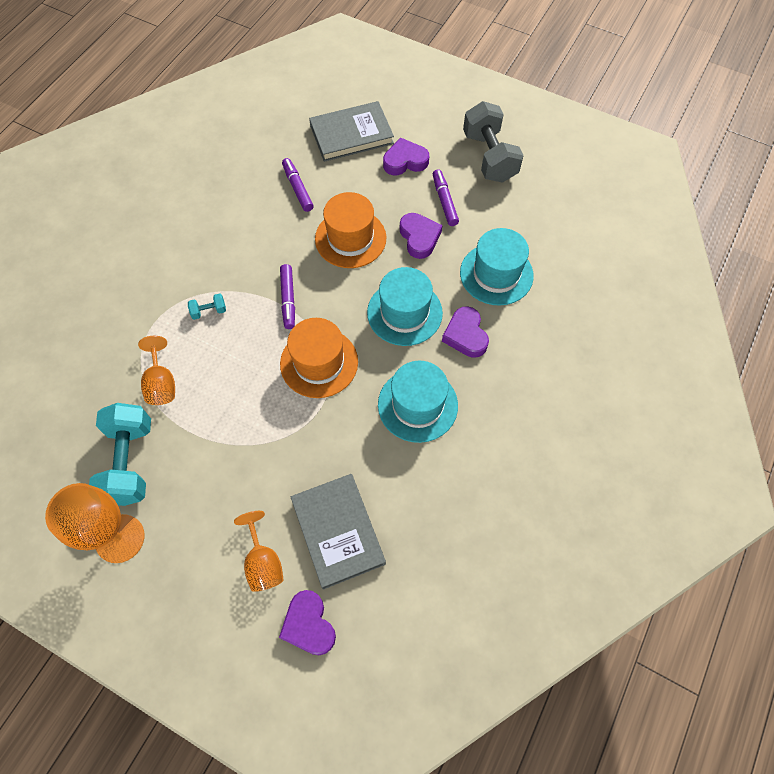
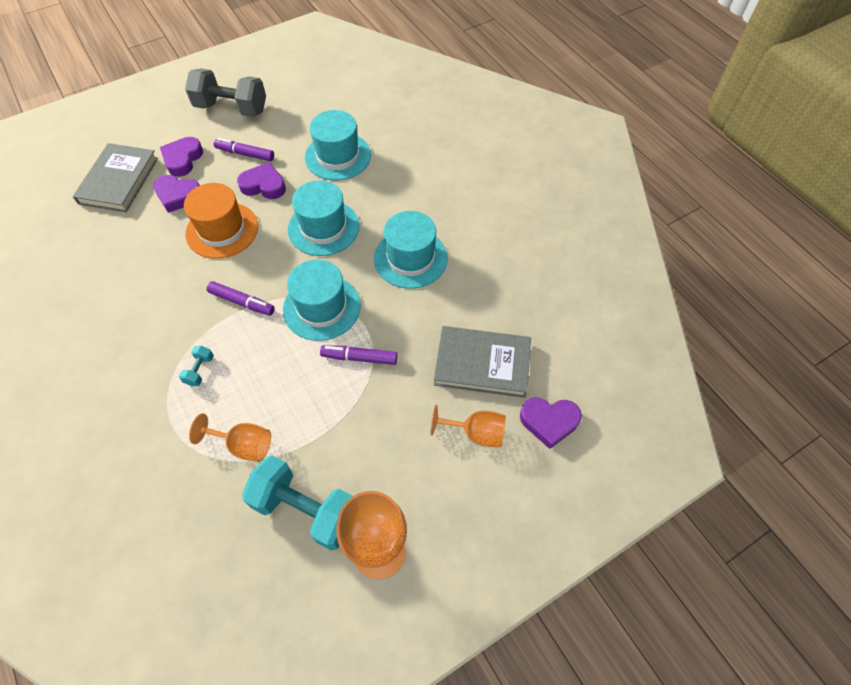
camera: 60 degrees left, 5 degrees down
(298, 188) = (135, 243): purple marker -> purple marker (359, 357)
(319, 362) = (322, 307): orange hat -> turquoise hat
(465, 335) = (374, 200): purple heart -> purple heart (178, 196)

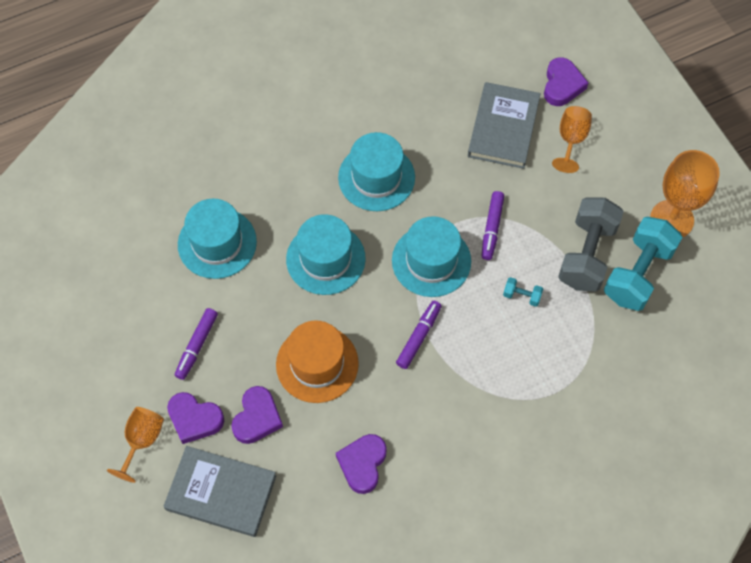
camera: 85 degrees left, 5 degrees up
(200, 370) = (498, 371): turquoise dumbbell -> turquoise dumbbell (522, 296)
(231, 108) = (109, 367): grey dumbbell -> grey dumbbell (586, 254)
(244, 445) = (578, 326): orange goblet -> orange goblet (142, 441)
(264, 185) = (253, 322): purple heart -> purple heart (362, 464)

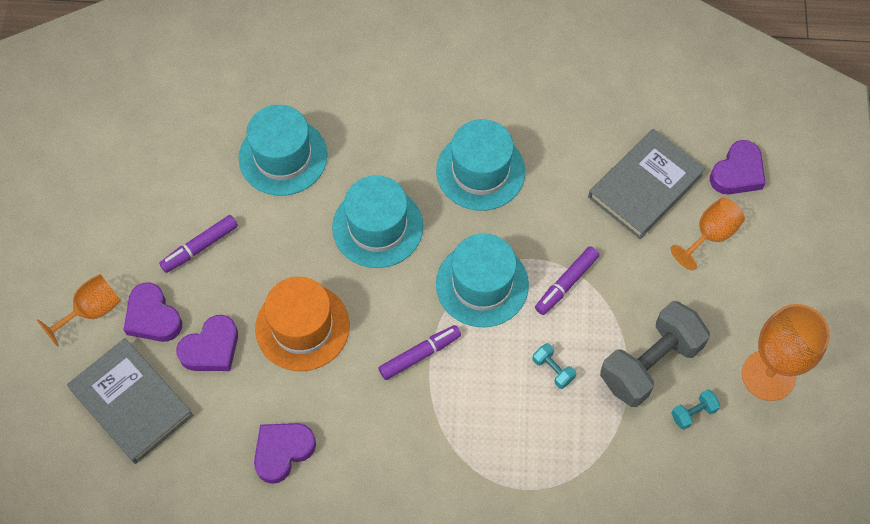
camera: 30 degrees right, 0 degrees up
(638, 273) = (693, 413): turquoise dumbbell -> turquoise dumbbell, size x0.42

